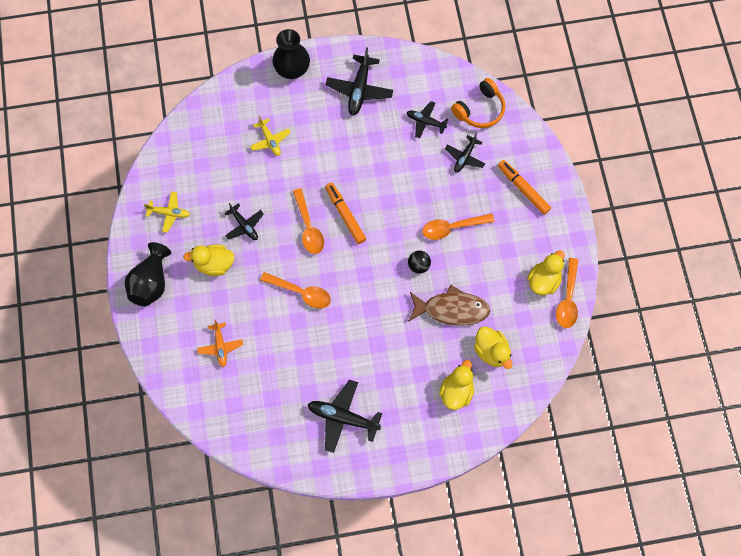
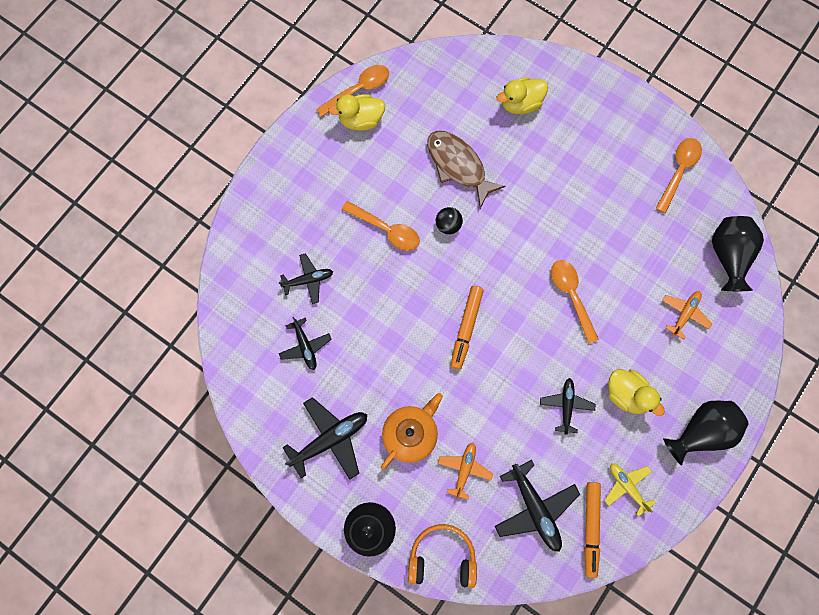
camera: 135 degrees left, 5 degrees up
(224, 412) = (728, 256): none -> black vase
(270, 140) = (464, 469): yellow plane -> orange plane
(308, 227) = (509, 348): orange spoon -> orange spoon (678, 171)
(318, 131) = (411, 433): none -> orange teapot
(343, 417) = (631, 165): black plane -> black plane (535, 508)
(480, 110) = (246, 310): orange headphones -> orange headphones (442, 557)
(491, 351) = (461, 107): yellow duck -> none
(523, 189) = (292, 205): orange marker -> orange marker (591, 527)

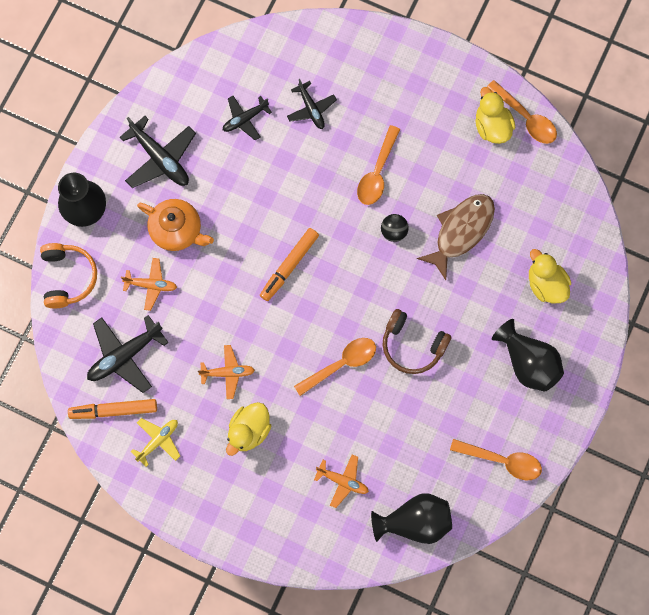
camera: 80 degrees right, 0 degrees up
(466, 328) = (289, 266): orange marker -> orange marker turned 60 degrees counterclockwise
(562, 228) = (412, 345): none -> brown headphones
(566, 405) = (228, 373): black plane -> orange plane
(700, 431) = (223, 508): black vase -> black vase (527, 362)

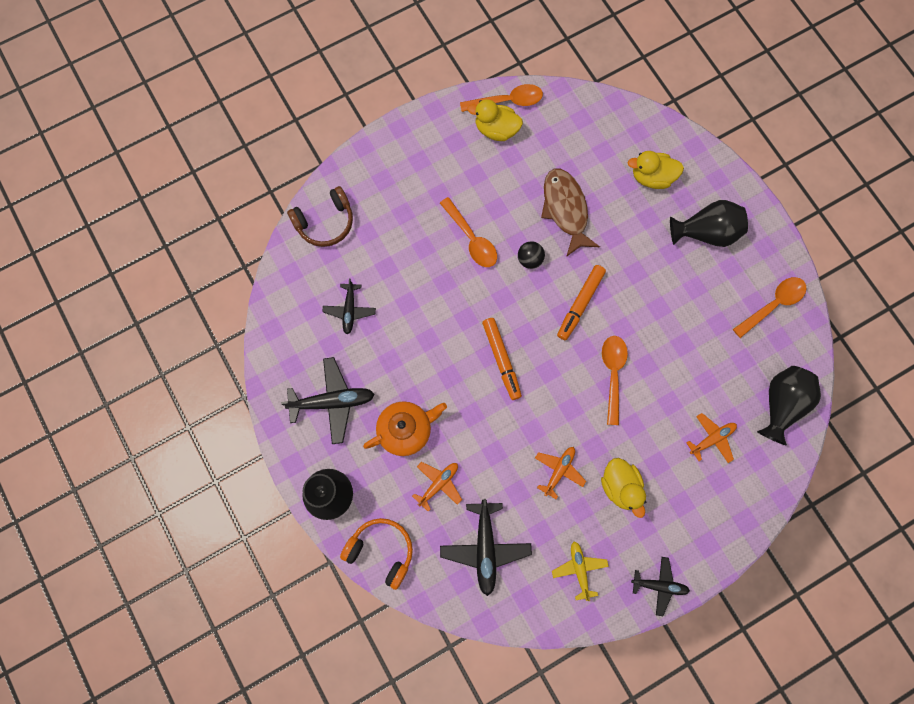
camera: 55 degrees left, 0 degrees up
(114, 410) = (528, 590): orange marker -> orange marker (580, 304)
(311, 109) = (380, 253): black plane -> black plane (659, 585)
(412, 345) = (634, 309): brown headphones -> brown headphones (325, 222)

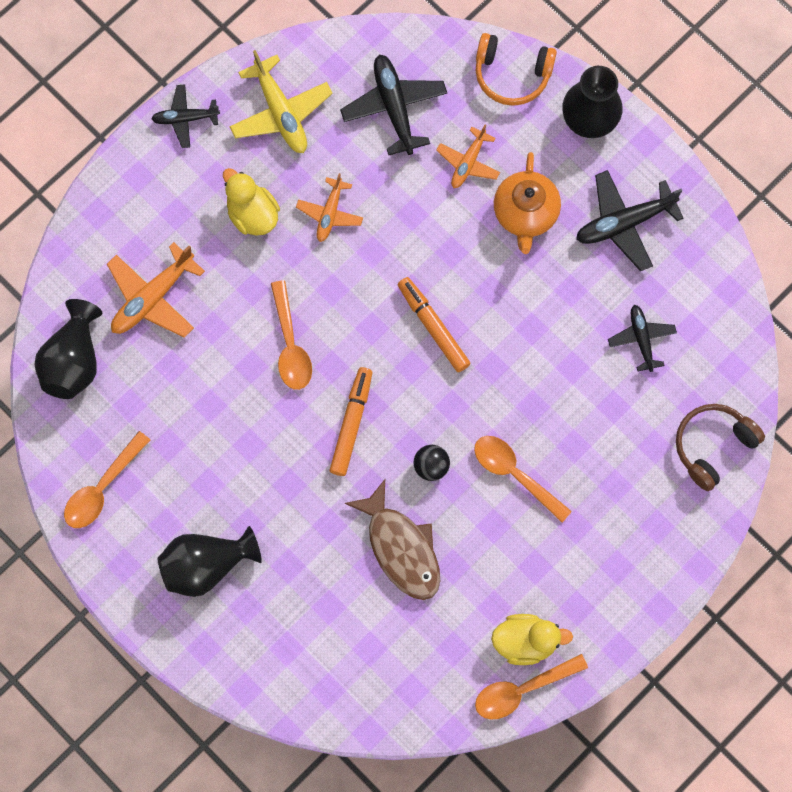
camera: 165 degrees right, 0 degrees up
(406, 430) = (525, 213): orange teapot -> orange teapot turned 45 degrees counterclockwise
(579, 569) = (281, 112): yellow plane -> yellow plane, size x1.60
(652, 177) = (295, 626): yellow duck -> none
(712, 439) = (153, 297): orange plane -> orange plane, size x1.60

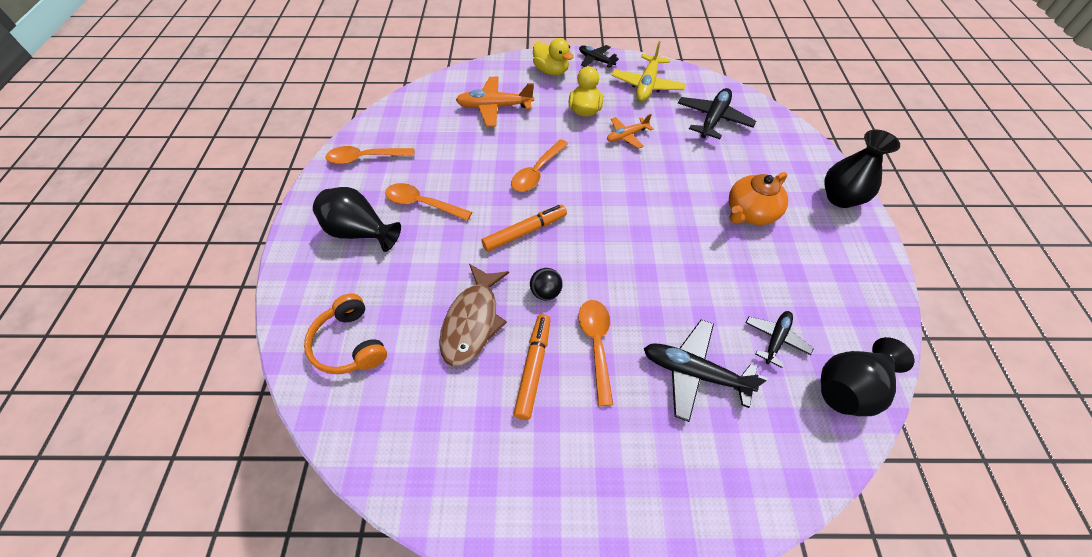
camera: 45 degrees right, 20 degrees down
(74, 361) = (426, 104): black vase -> black vase (849, 388)
(433, 327) = (629, 224): orange marker -> orange marker (533, 368)
(468, 162) = (735, 167): orange plane -> none
(512, 75) = (803, 148): orange headphones -> orange headphones (349, 344)
(522, 689) = (439, 502): orange spoon -> orange spoon (422, 204)
(525, 641) = (482, 466): yellow duck -> yellow duck (551, 71)
(624, 223) = (820, 264): black plane -> black plane (694, 373)
(712, 446) = (778, 463): brown headphones -> none

